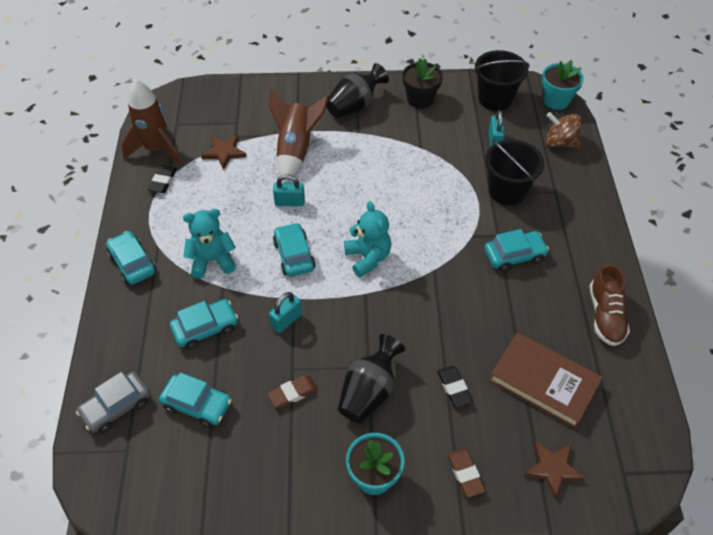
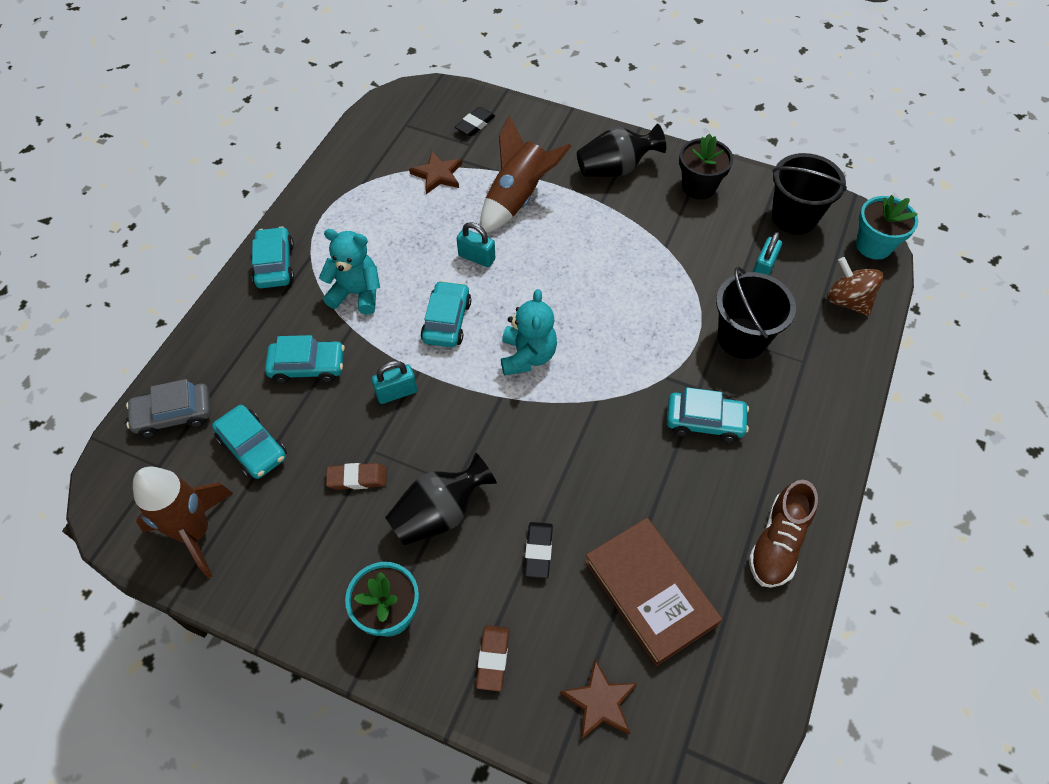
camera: 25 degrees right, 5 degrees up
(156, 149) = (368, 146): brown rocket -> brown rocket (195, 532)
(163, 181) = (356, 185): black eraser -> black eraser (475, 124)

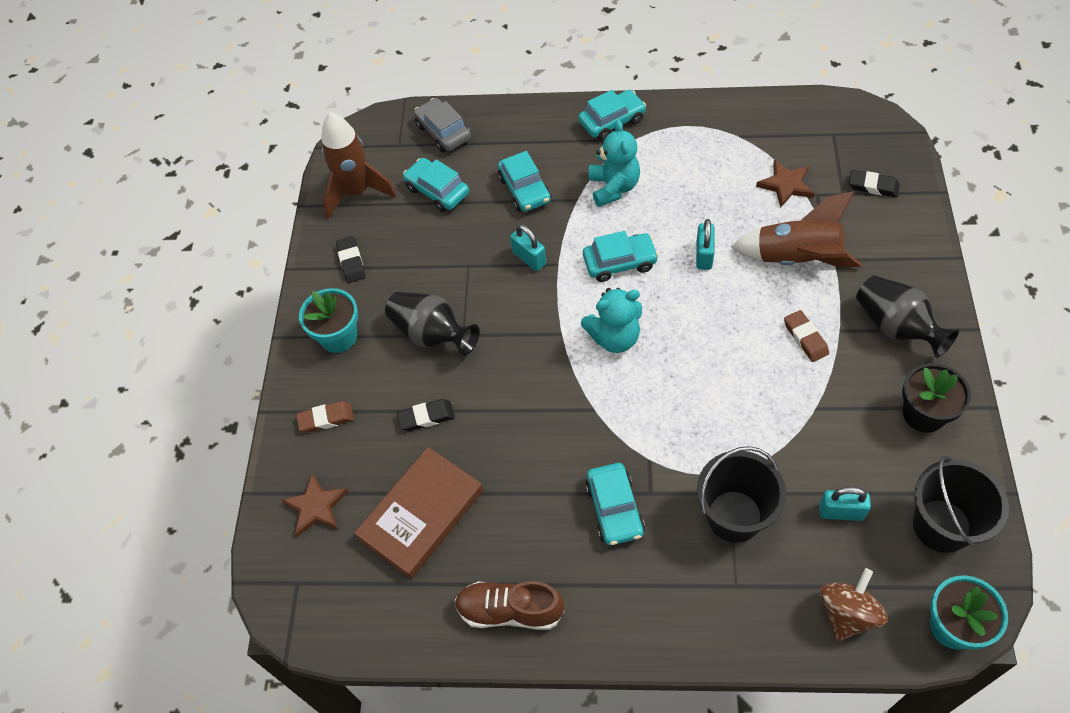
camera: 75 degrees right, 0 degrees up
(253, 447) = (437, 191): turquoise car -> turquoise car turned 105 degrees clockwise
(293, 568) = (351, 262): none -> black eraser
(357, 478) = (439, 267): brown eraser -> brown eraser (805, 338)

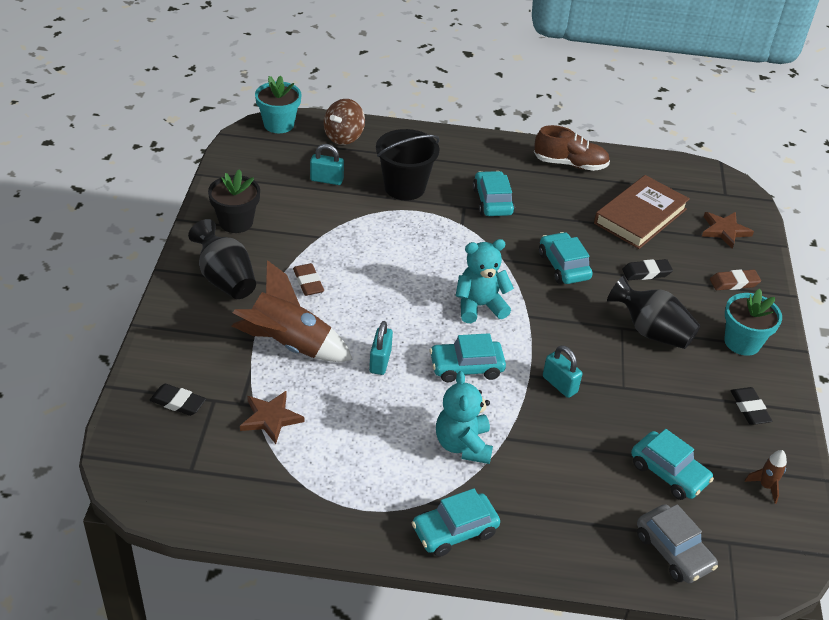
camera: 175 degrees right, 15 degrees down
(357, 192) = (765, 486): brown rocket -> brown rocket, size x0.44
(524, 189) = (566, 458): turquoise car -> turquoise car (563, 266)
(941, 525) = (259, 165): black bucket -> none

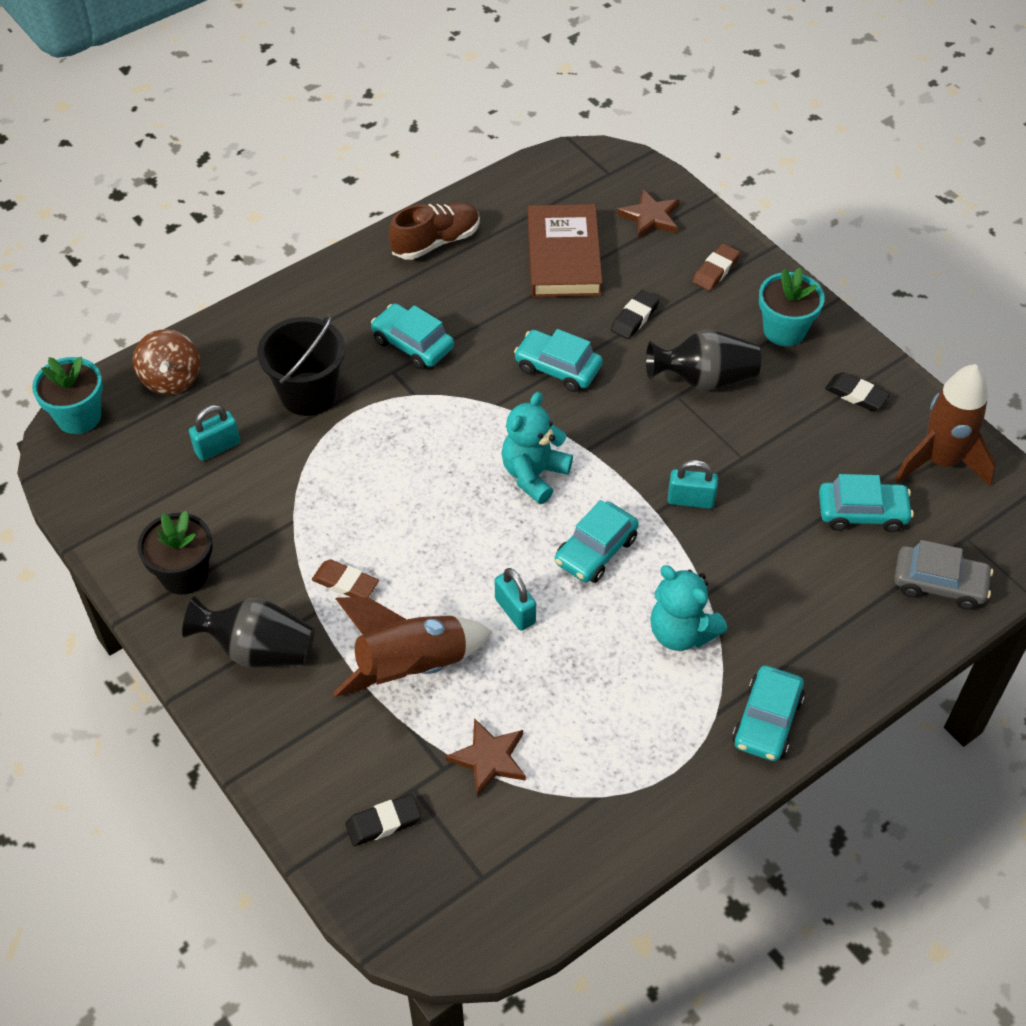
camera: 40 degrees left, 10 degrees up
(765, 486) = (940, 461): brown rocket -> brown rocket, size x2.28

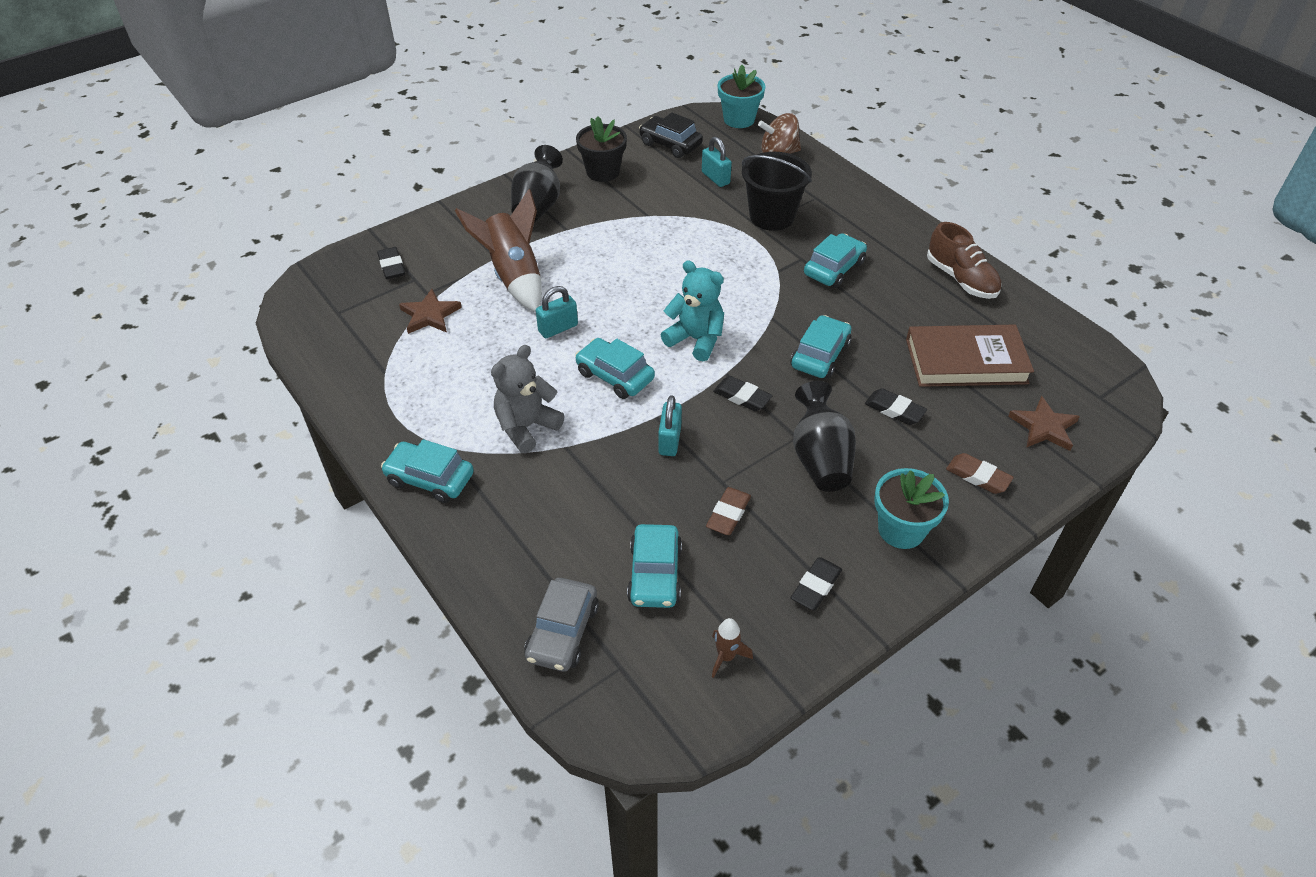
camera: 90 degrees right, 5 degrees down
(127, 495) = (670, 144): none -> black car
(345, 583) = (591, 242): brown eraser -> brown eraser (728, 514)
(623, 436) = (742, 397): none -> black eraser
(681, 632) = (526, 427): turquoise teddy bear -> grey teddy bear
(940, 461) = (726, 656): brown rocket -> brown rocket, size x0.44

